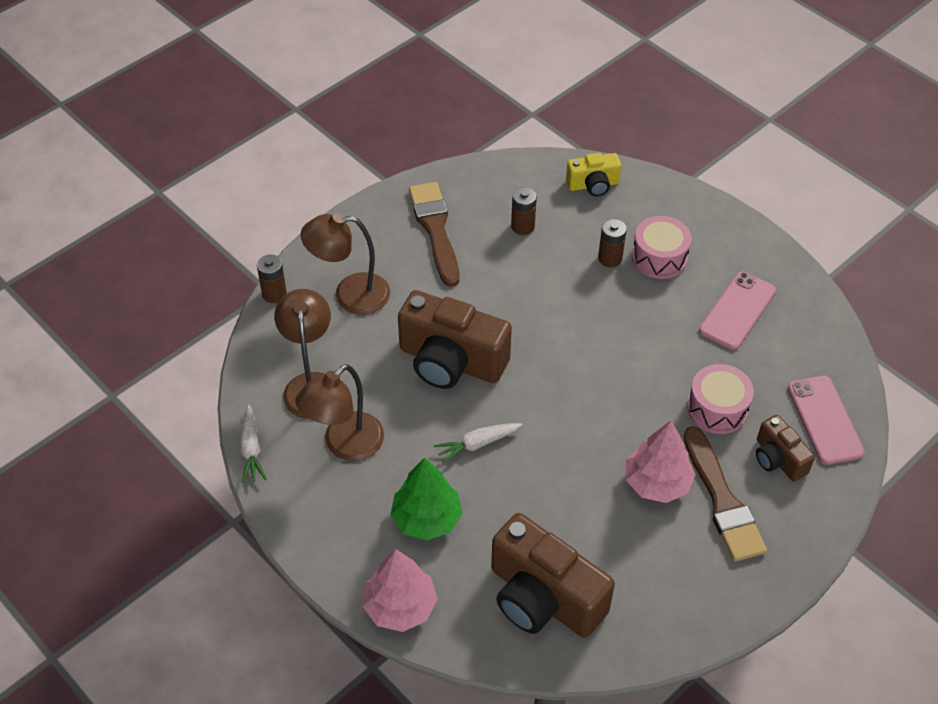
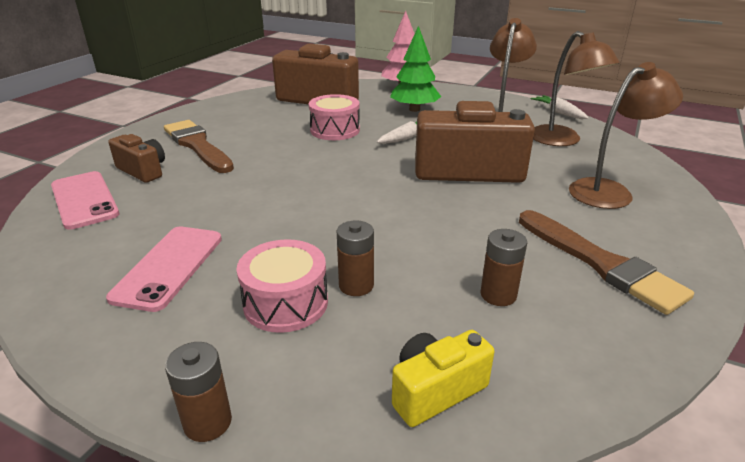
camera: 160 degrees right, 20 degrees down
(274, 294) = (674, 178): brown battery -> brown battery (207, 422)
(657, 482) = (253, 144): pink tree -> none
(717, 409) = (200, 188): pink drum -> pink drum (335, 130)

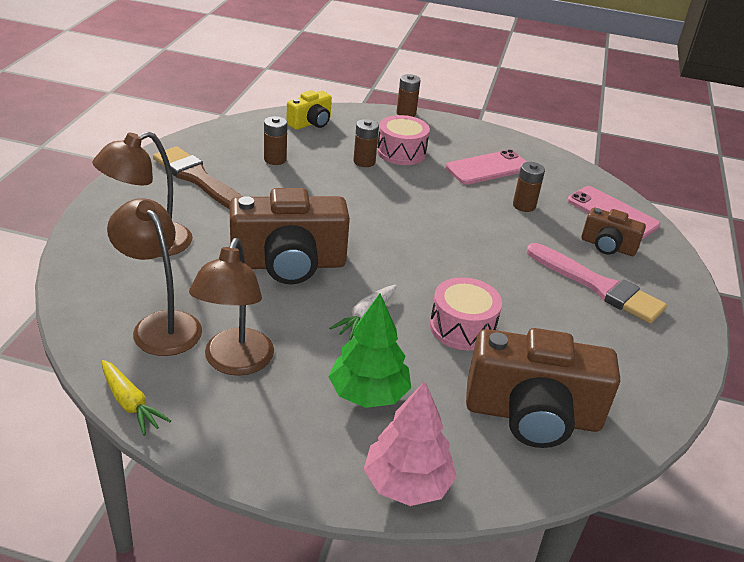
camera: 165 degrees right, 5 degrees up
(169, 267) = (488, 168): pink phone -> pink phone turned 60 degrees clockwise
(181, 212) = (524, 205): none -> brown battery
(197, 145) = (598, 286): brown brush -> pink brush
(559, 113) = (130, 403): white carrot -> yellow carrot

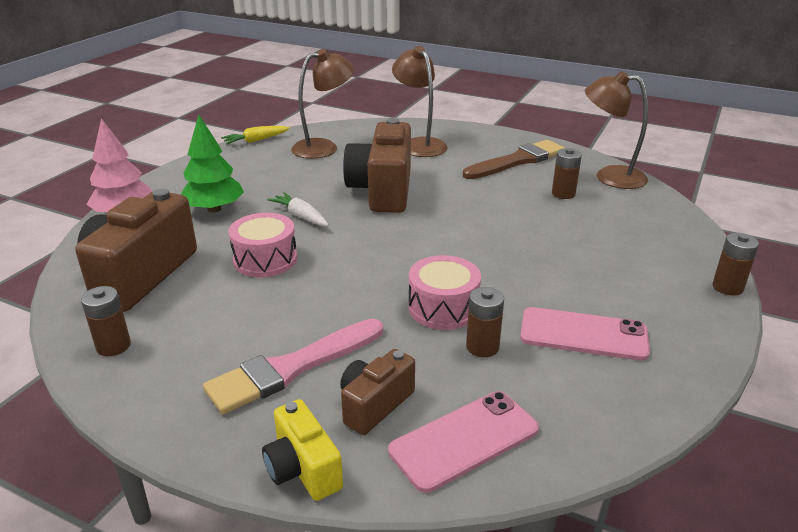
camera: 105 degrees right, 5 degrees down
(235, 363) = (274, 168): brown lamp -> brown lamp (610, 176)
(311, 123) = (657, 217): yellow camera -> yellow camera (302, 469)
(364, 162) = (573, 241): brown battery -> brown battery (113, 346)
(401, 152) = (606, 269): pink drum -> pink drum (443, 308)
(488, 168) = (583, 334): pink phone -> pink phone turned 60 degrees counterclockwise

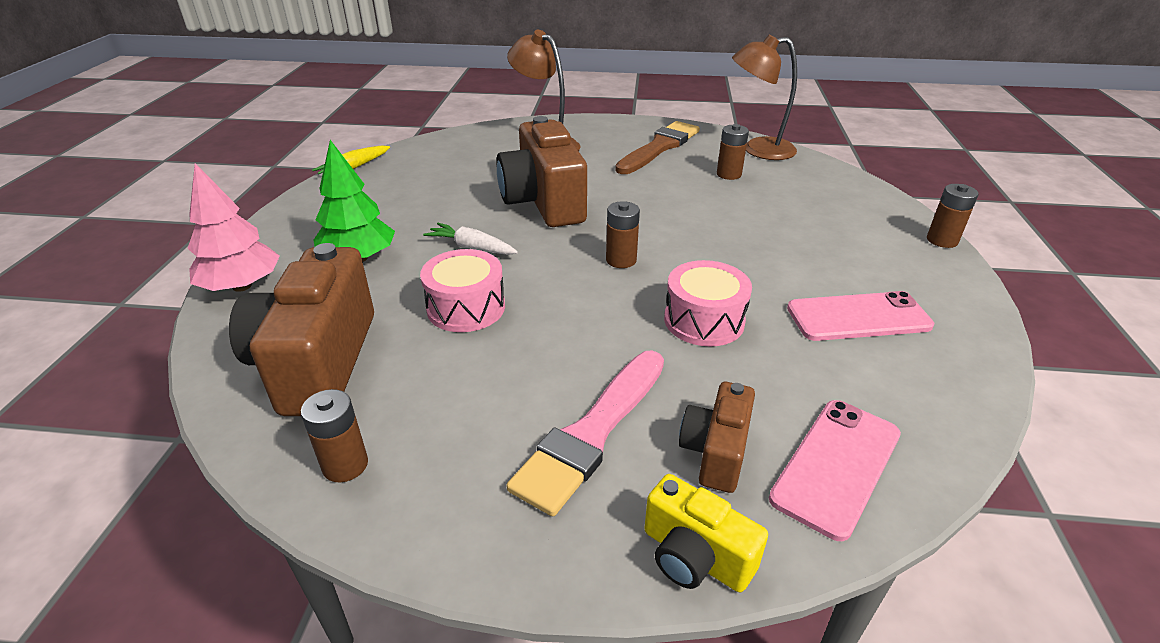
camera: 20 degrees left, 5 degrees up
(324, 147) = (442, 164): brown lamp -> none
(482, 347) = (775, 354): brown battery -> brown battery (621, 260)

